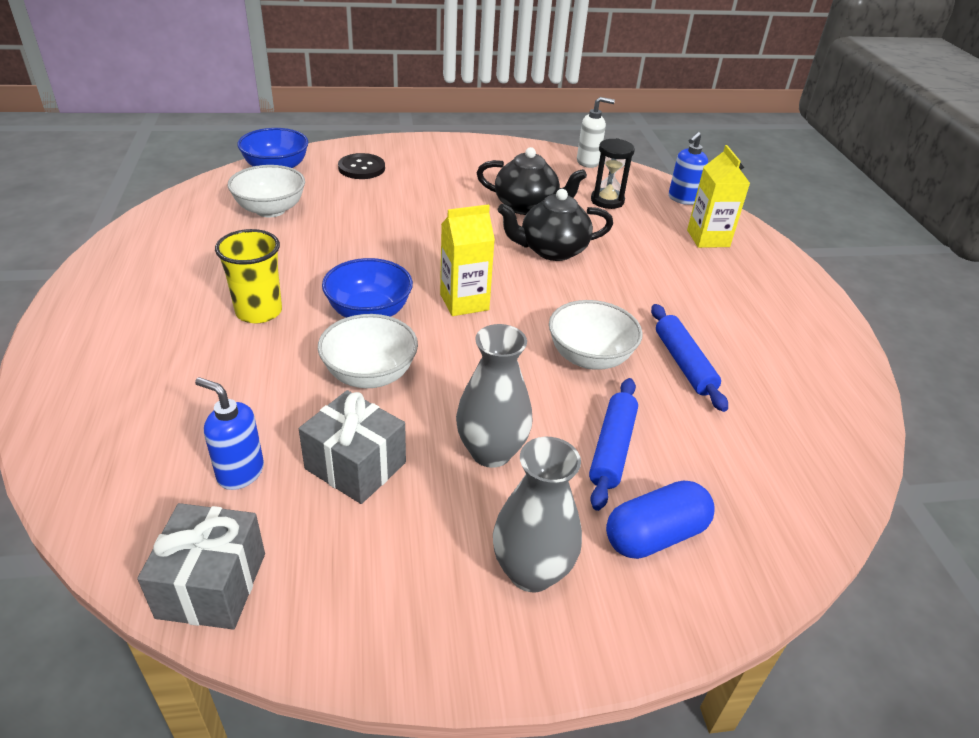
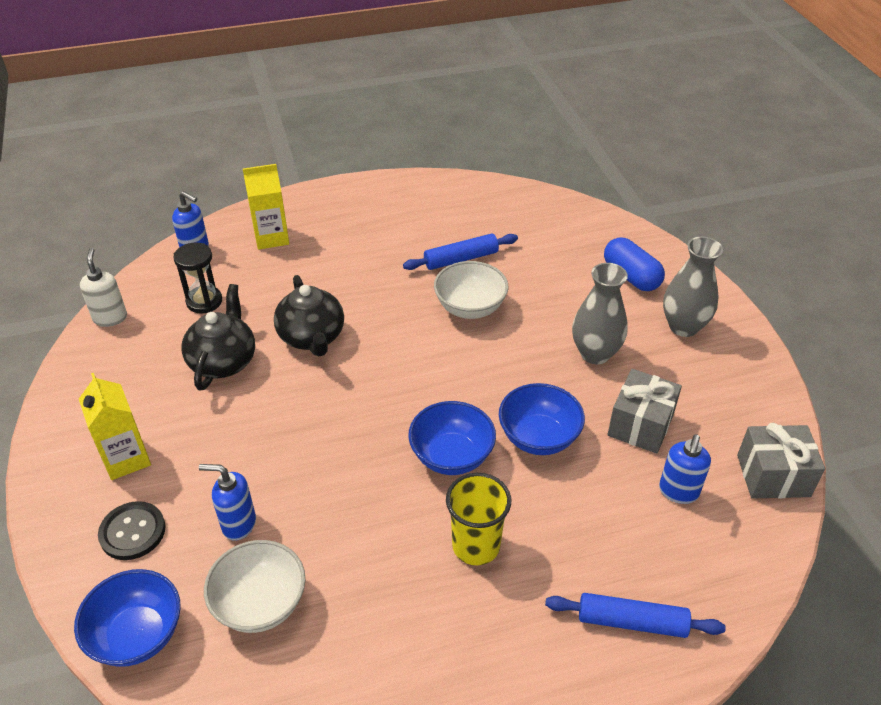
camera: 95 degrees left, 5 degrees up
(347, 205) = (238, 524): none -> blue soap dispenser
(370, 374) = (538, 437): white bowl -> blue bowl
(464, 302) = (415, 390): yellow carton -> yellow carton (126, 459)
(612, 448) = (566, 294): blue rolling pin -> blue rolling pin (631, 621)

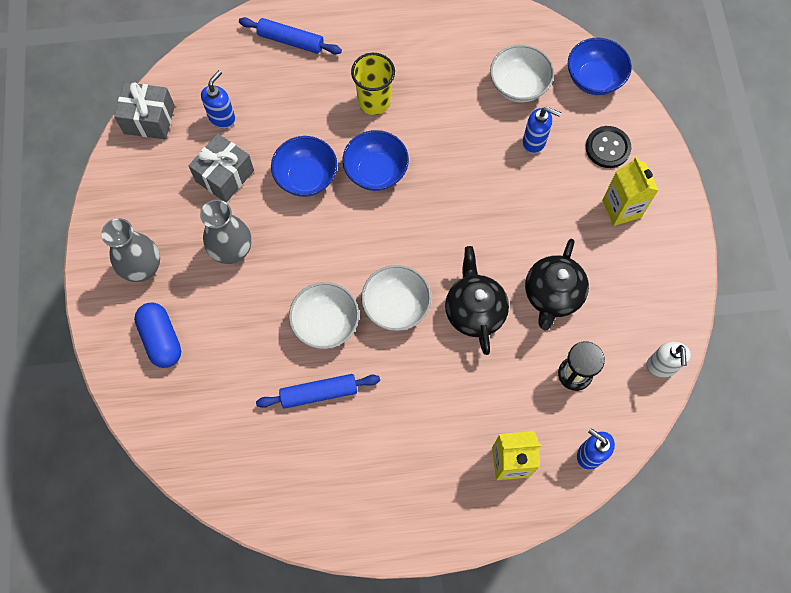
camera: 170 degrees left, 25 degrees up
(398, 330) = (396, 306): none -> white bowl

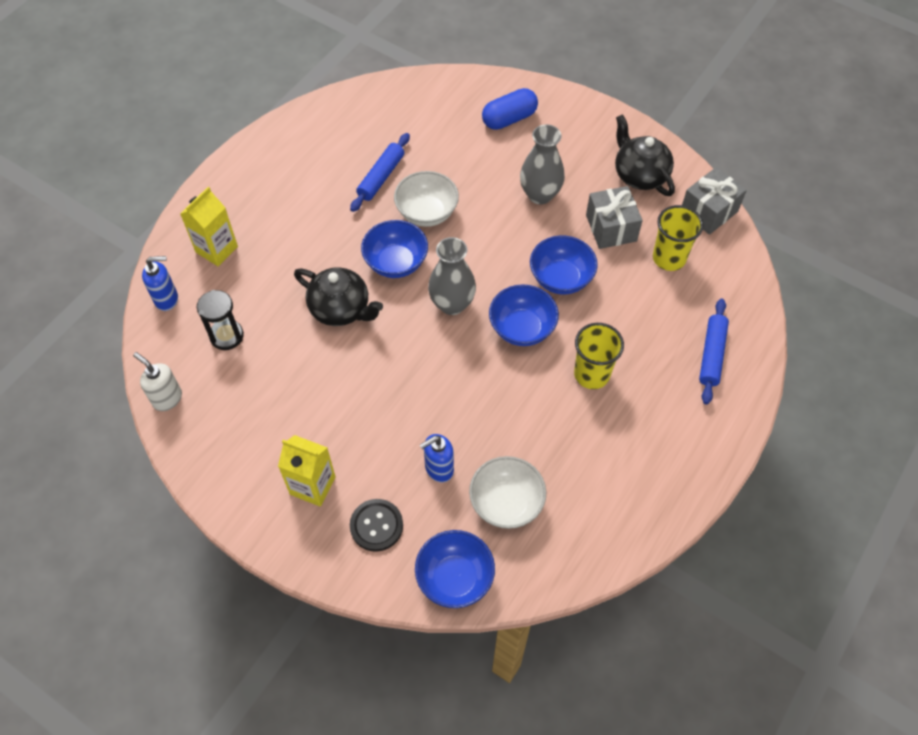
camera: 130 degrees right, 10 degrees down
(143, 268) = (575, 138): grey vase -> grey vase (452, 304)
(161, 339) = (509, 119): blue capsule -> blue capsule turned 45 degrees counterclockwise
(222, 118) = (669, 258): blue soap dispenser -> yellow cup
(290, 41) = (711, 355): blue rolling pin -> blue rolling pin turned 45 degrees counterclockwise
(396, 306) = (396, 262): white bowl -> blue bowl
(552, 295) = (297, 370): black teapot -> black teapot (639, 175)

